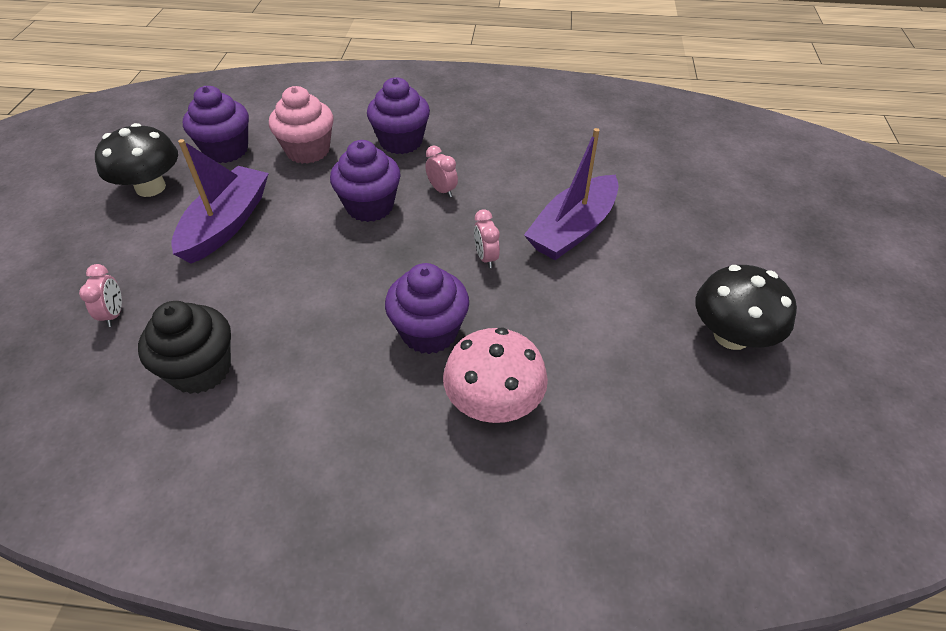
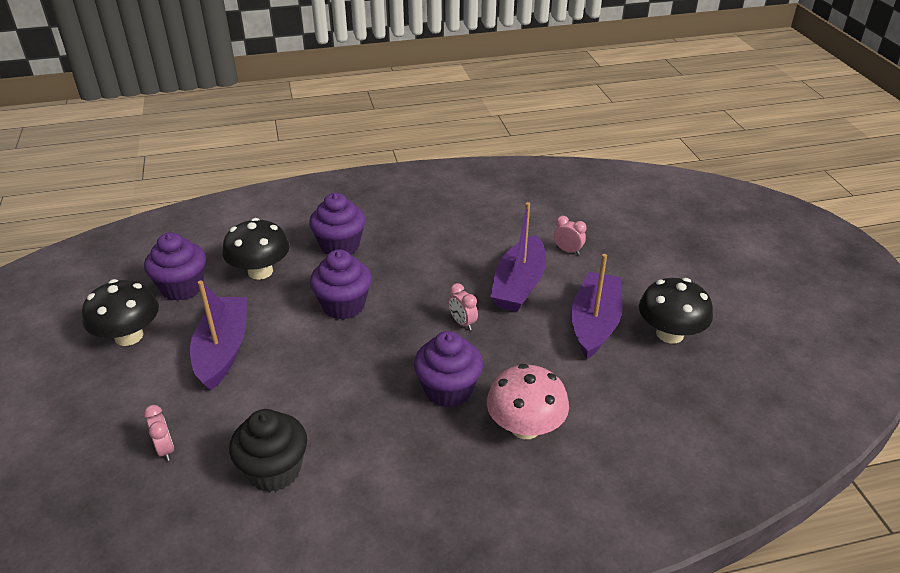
camera: 20 degrees left, 10 degrees down
(308, 150) = (260, 271): pink cupcake -> black mushroom
(442, 190) = (398, 278): pink clock -> pink clock (568, 251)
(641, 298) = (594, 323): none -> purple boat

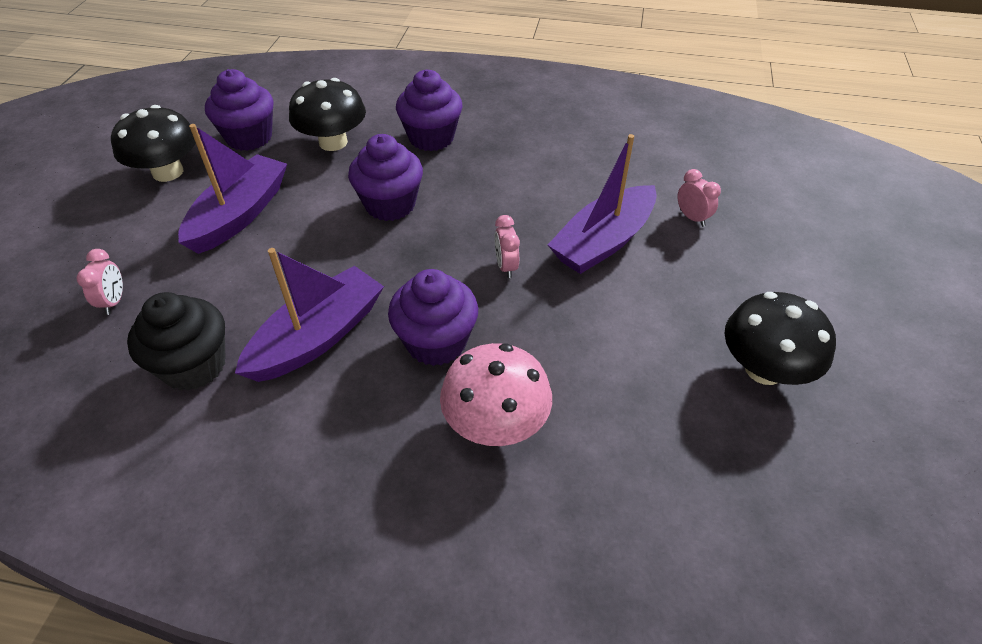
camera: 25 degrees right, 10 degrees up
(594, 323) = (669, 321): purple boat -> purple boat (318, 337)

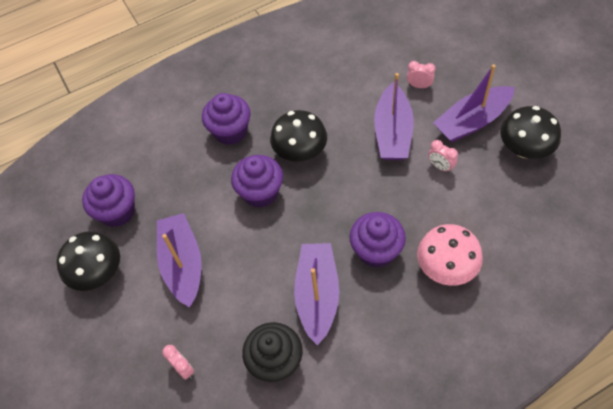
camera: 35 degrees left, 10 degrees up
(333, 142) = (175, 176): black mushroom -> black mushroom (300, 152)
(506, 267) = (362, 183): pink clock -> pink clock (440, 166)
(721, 293) = (472, 121): none -> purple boat

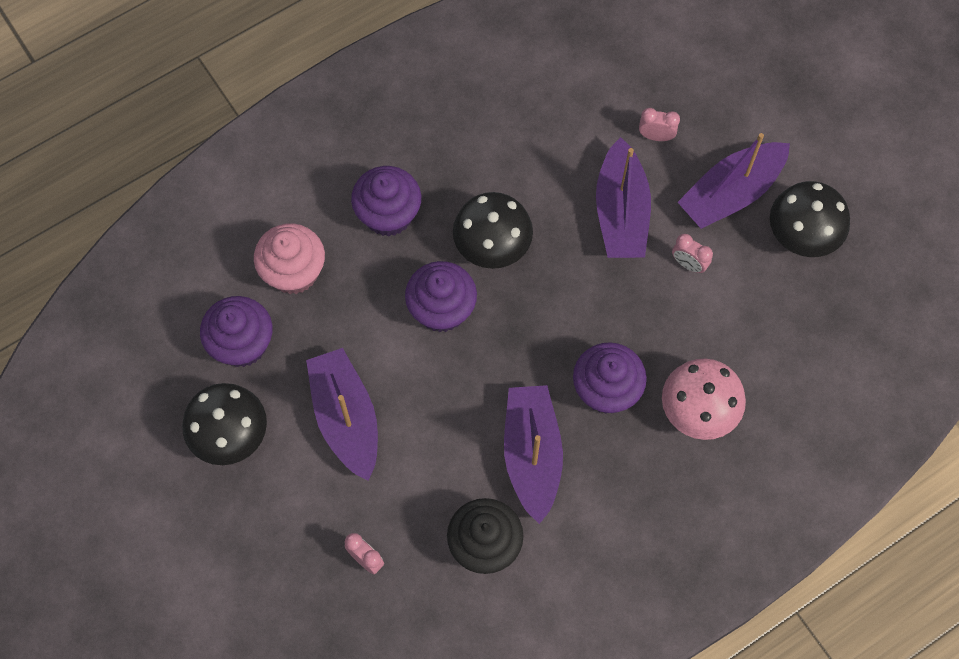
camera: 10 degrees left, 10 degrees up
(160, 166) = (294, 272): none -> pink cupcake

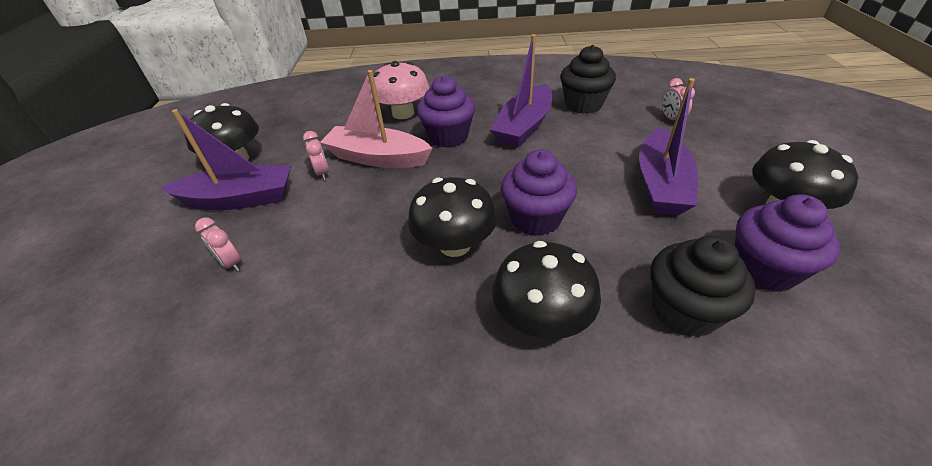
camera: 145 degrees left, 25 degrees down
(294, 272) = (684, 311): pink cupcake -> black cupcake
(388, 215) = (542, 319): purple cupcake -> black mushroom
(621, 212) = (327, 221): purple boat -> none
(654, 314) = (377, 158): none -> pink boat

